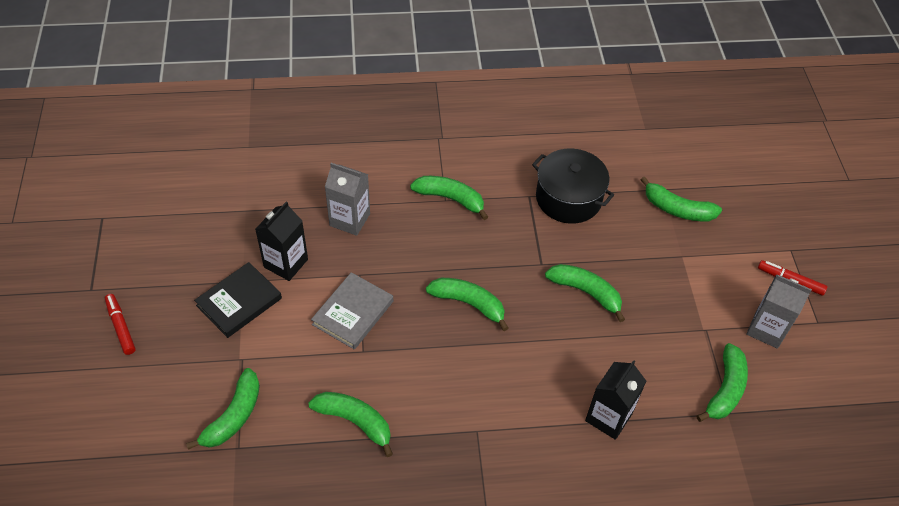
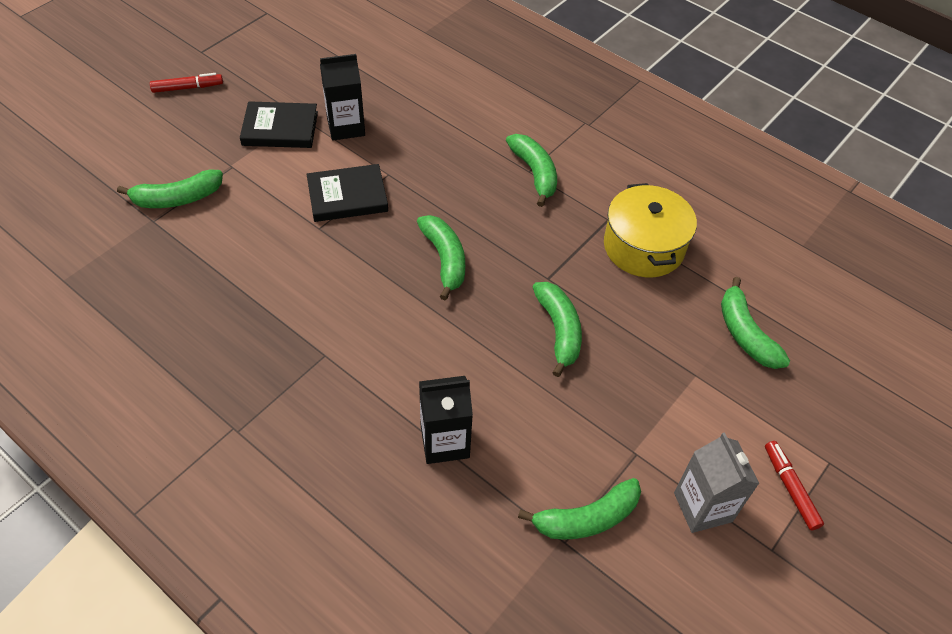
camera: 45 degrees right, 0 degrees up
(121, 327) = (187, 88): red marker -> red marker turned 60 degrees clockwise
(349, 219) = (432, 131): grey carton -> none
(353, 313) = (347, 196): grey book -> black book
(355, 421) = (248, 270): green banana -> none
(568, 198) = (643, 247): black pot -> yellow pot

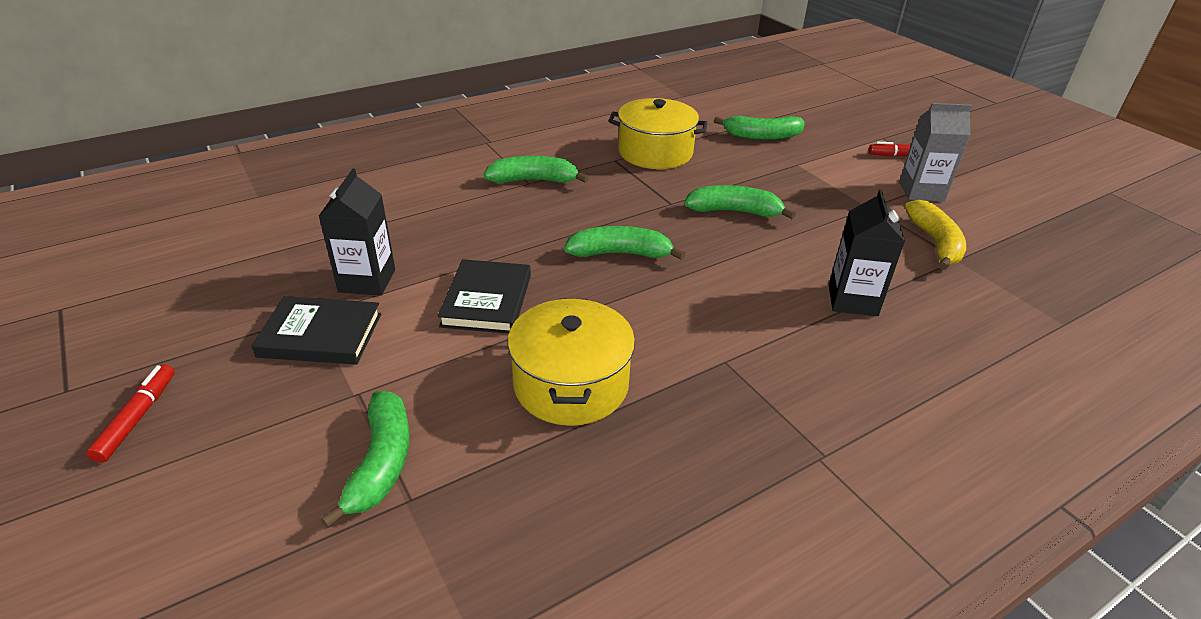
camera: 70 degrees left, 15 degrees down
(270, 268) = (571, 384): none -> yellow pot
(280, 128) = (320, 335): black book -> black book turned 75 degrees clockwise
(586, 518) = (935, 243): green banana -> yellow banana

